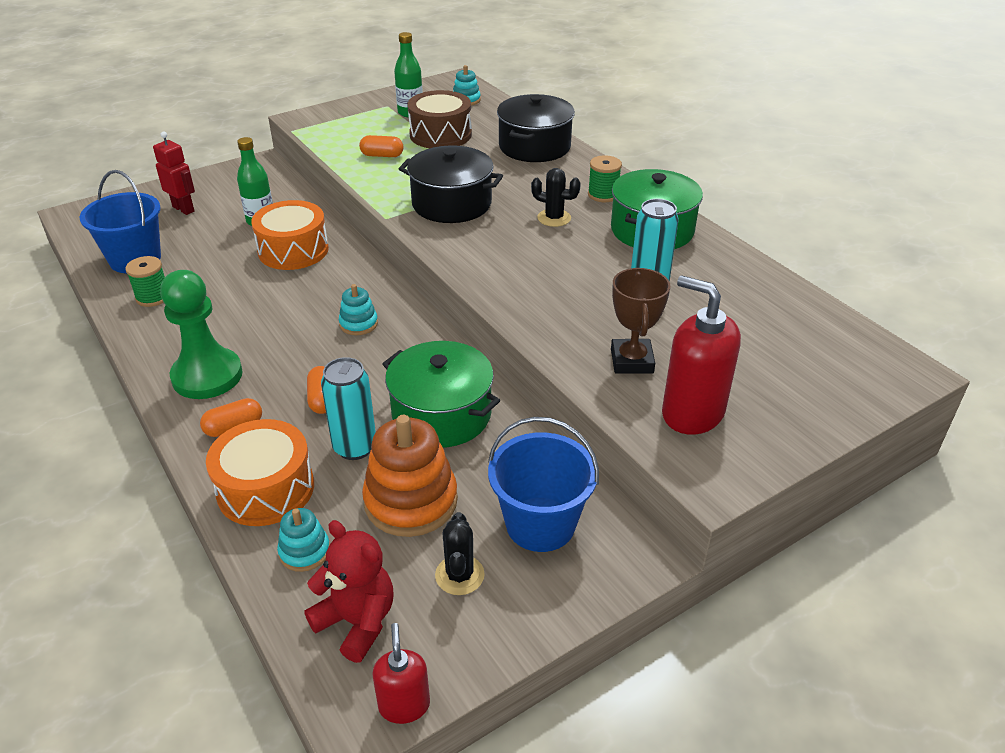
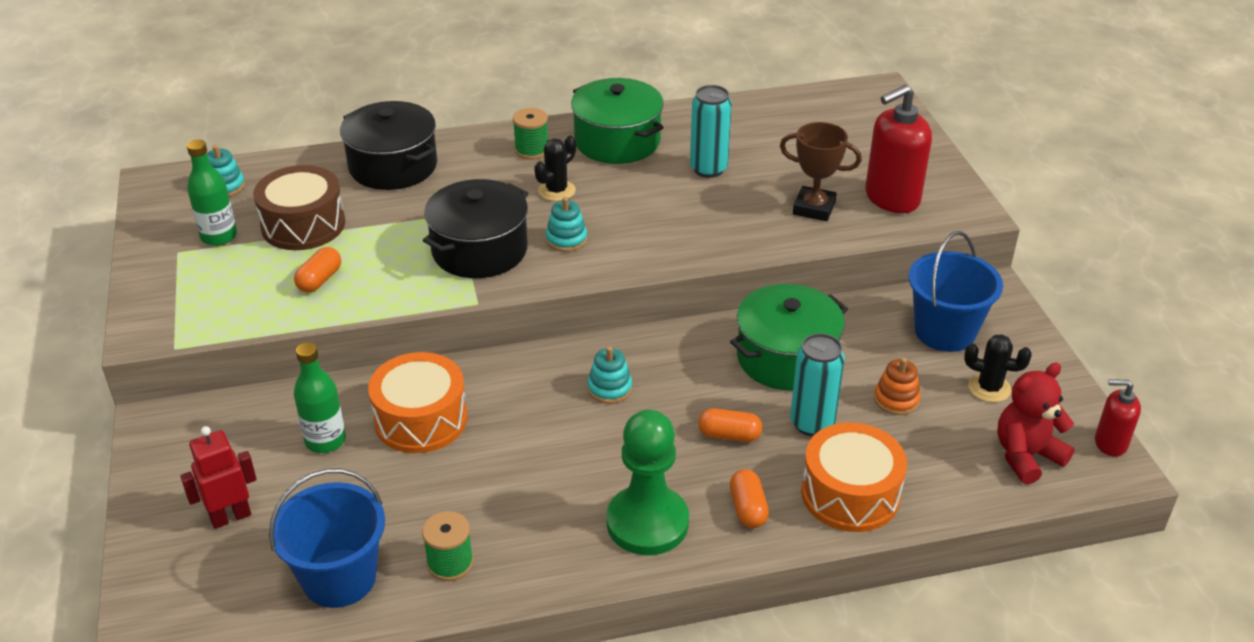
camera: 70 degrees left, 0 degrees up
(304, 551) = (940, 477): turquoise stacking toy -> turquoise stacking toy (566, 239)
(411, 501) = (896, 400): orange stacking toy -> orange stacking toy, size x0.52

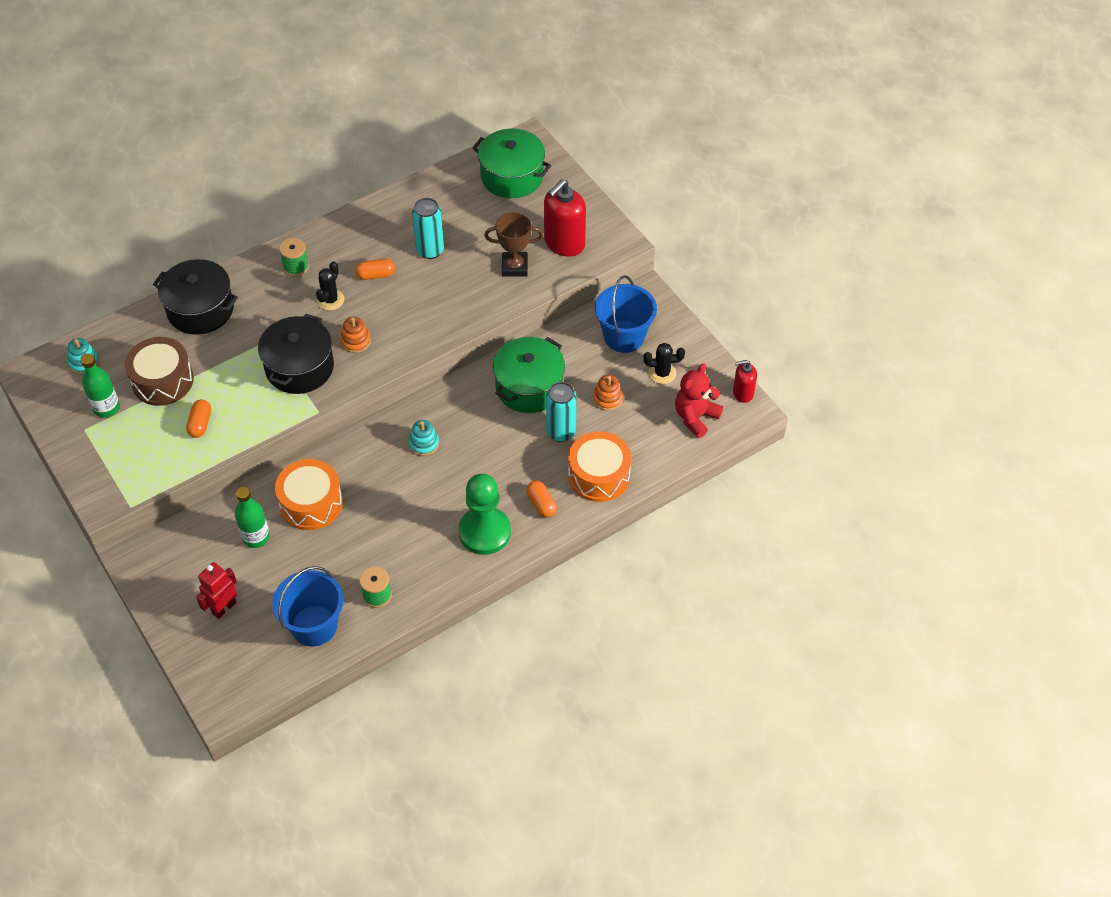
camera: 20 degrees left, 15 degrees up
(566, 239) = (356, 341): turquoise stacking toy -> orange stacking toy
(617, 141) = (355, 241): green pot -> green pot (512, 176)
(729, 435) = (512, 456): orange capsule -> orange capsule (376, 275)

